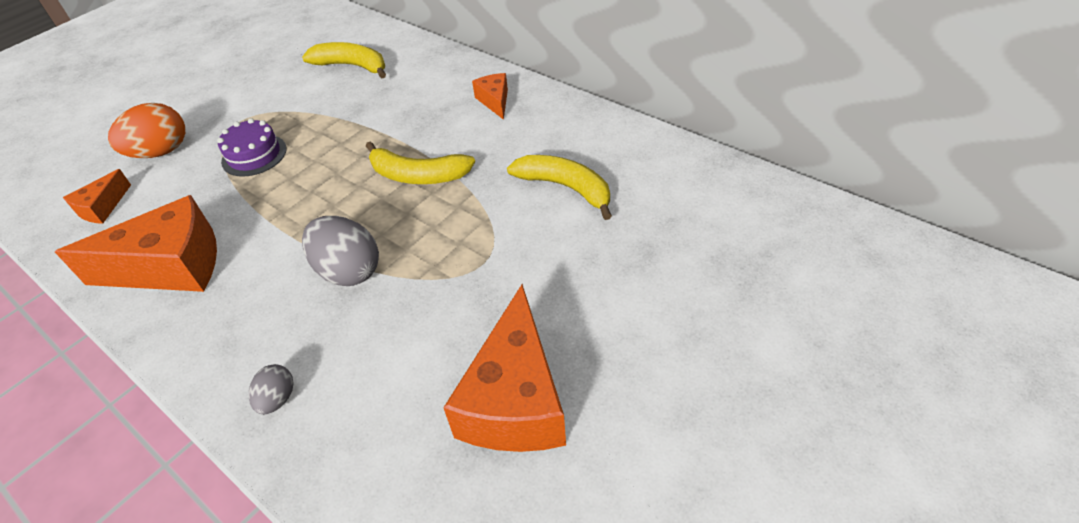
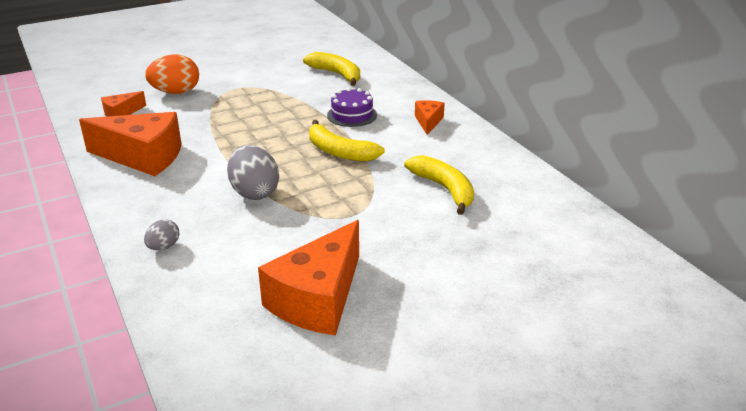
camera: 20 degrees right, 15 degrees down
(254, 155) = (234, 110): purple cake -> purple cake (352, 115)

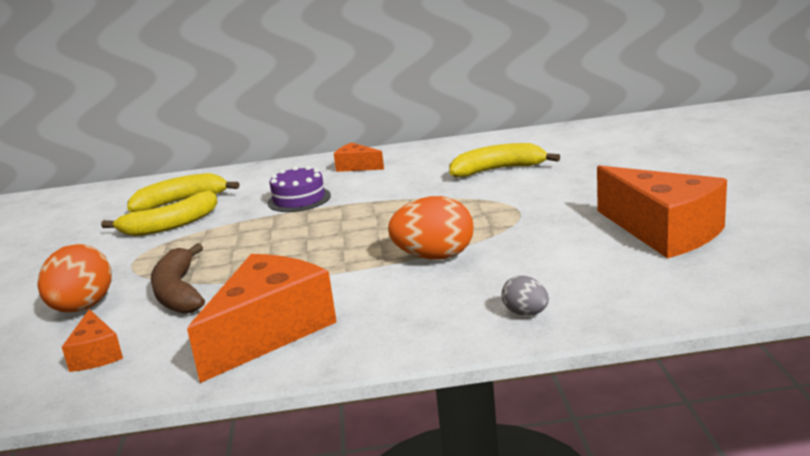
camera: 65 degrees left, 10 degrees down
(196, 114) = (178, 292): none -> brown banana
(254, 192) = (434, 257): grey egg -> orange egg
(339, 152) = (380, 209): yellow banana -> yellow banana (170, 225)

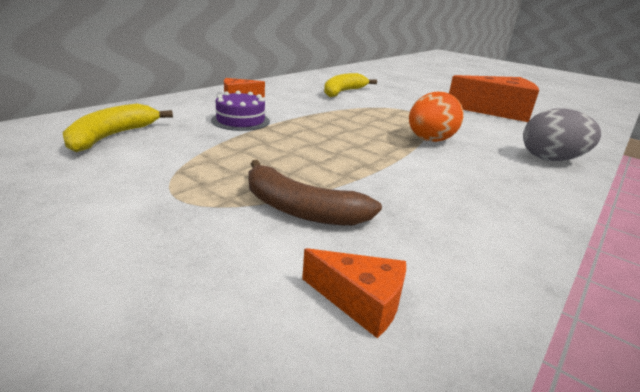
camera: 50 degrees left, 5 degrees up
(82, 308) = (218, 260): orange egg -> none
(170, 225) = (147, 156): yellow banana -> none
(269, 332) = (459, 215): orange cheese -> none
(526, 313) = (551, 159): grey egg -> grey egg, size x1.87

